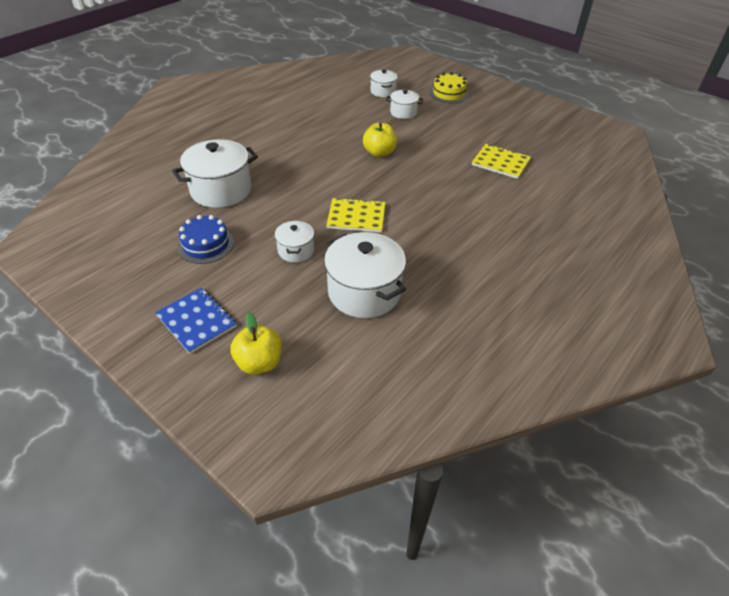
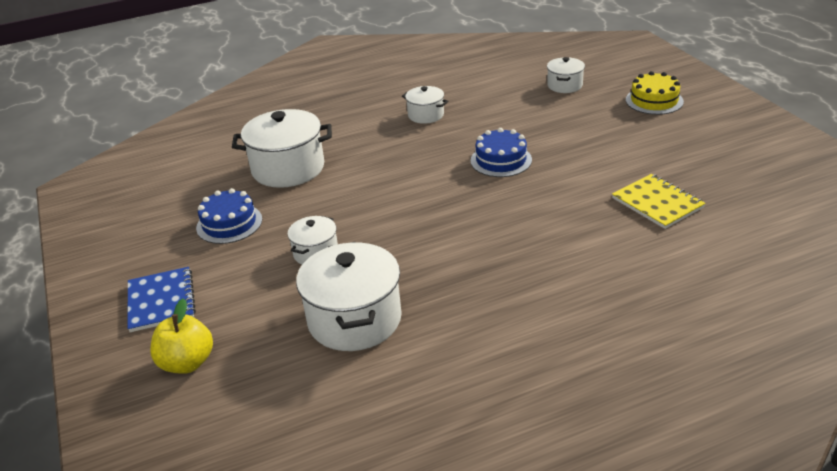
camera: 30 degrees right, 10 degrees down
(356, 217) = (413, 230): yellow notebook -> none
(379, 153) = (501, 160): yellow apple -> blue cake
(403, 112) = (571, 116): white pot -> white pot (426, 115)

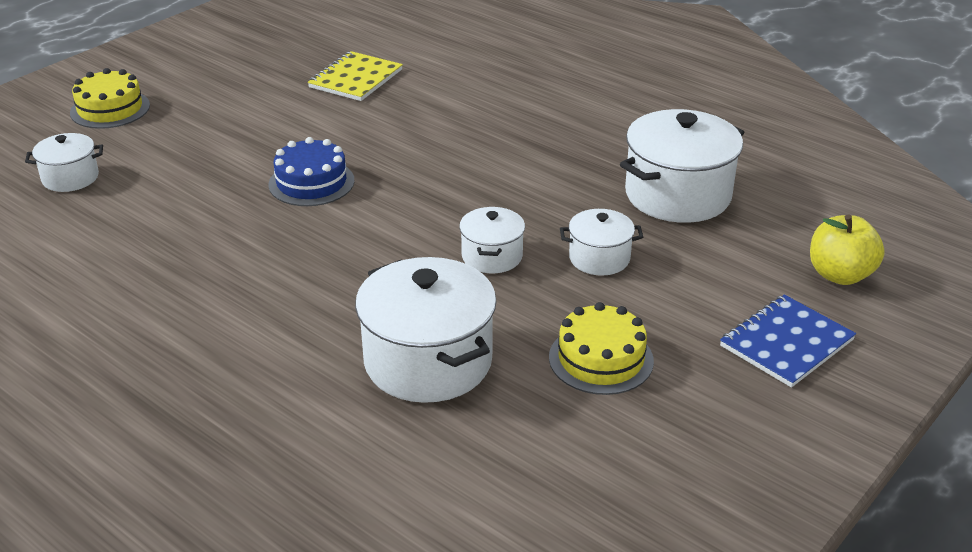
camera: 120 degrees left, 0 degrees up
(229, 223) = (601, 359): blue cake -> yellow cake
(426, 115) = (200, 277): white pot -> white pot (492, 256)

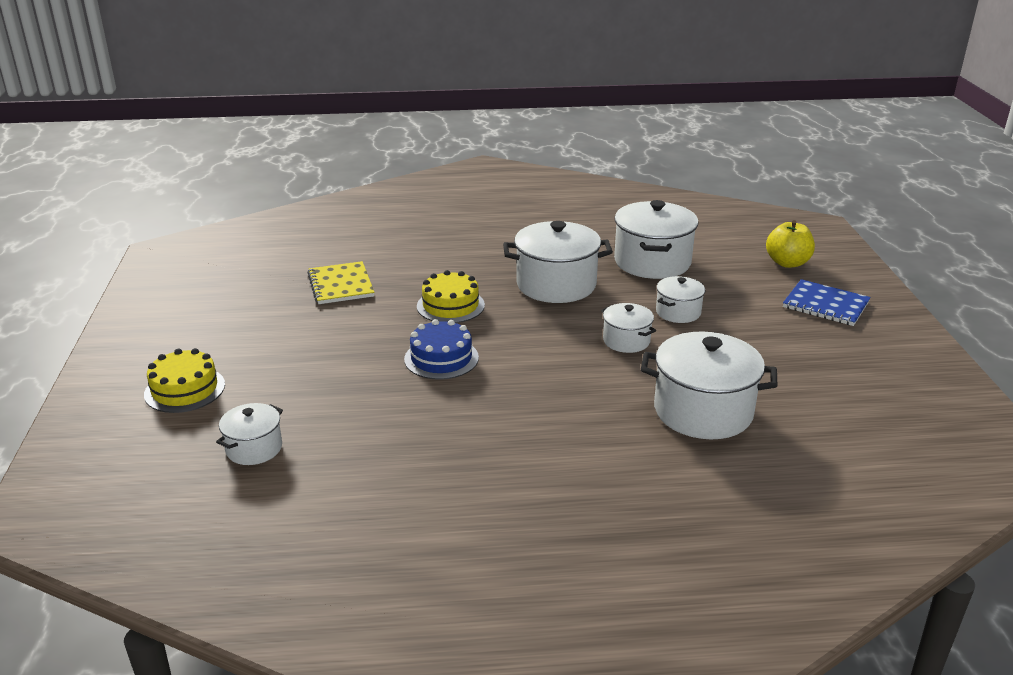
camera: 45 degrees left, 5 degrees down
(533, 169) = (556, 285): none -> white pot
(601, 359) = (772, 359): yellow cake -> yellow cake (450, 306)
(786, 343) = (825, 305): blue notebook -> blue notebook turned 60 degrees counterclockwise

